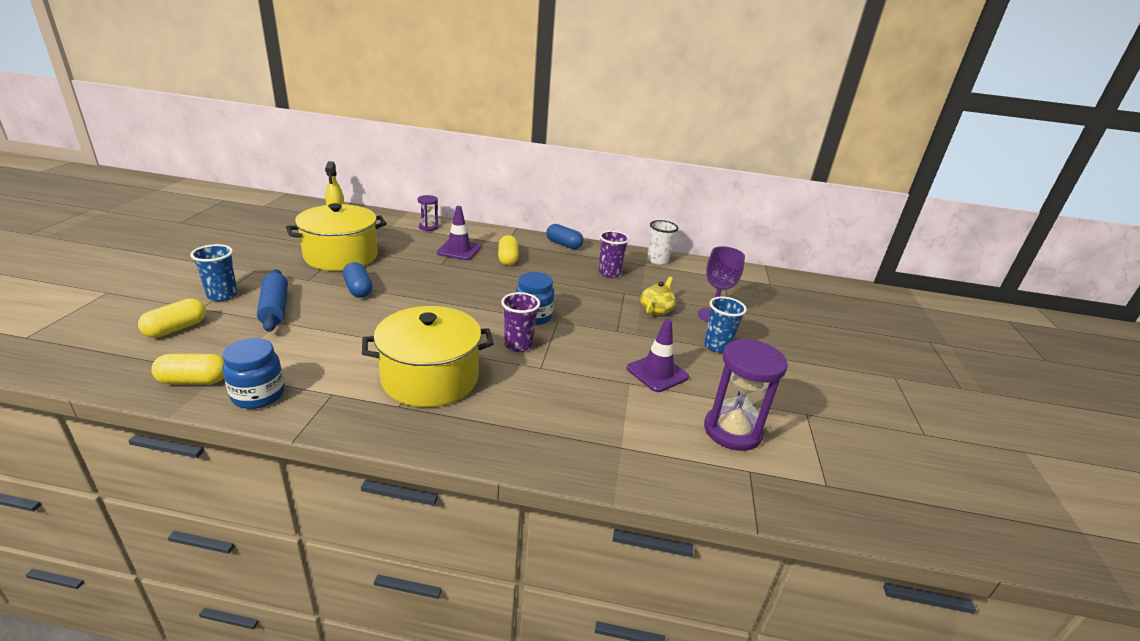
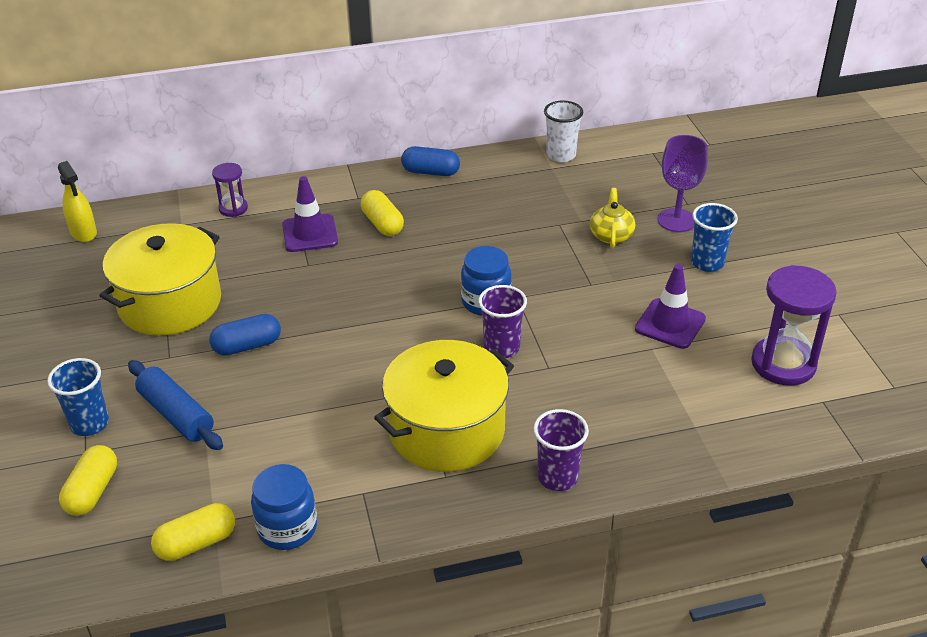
camera: 20 degrees left, 10 degrees up
(358, 289) = (247, 346): blue capsule -> blue capsule turned 60 degrees counterclockwise
(609, 273) = (520, 199): purple cup -> purple cup (557, 477)

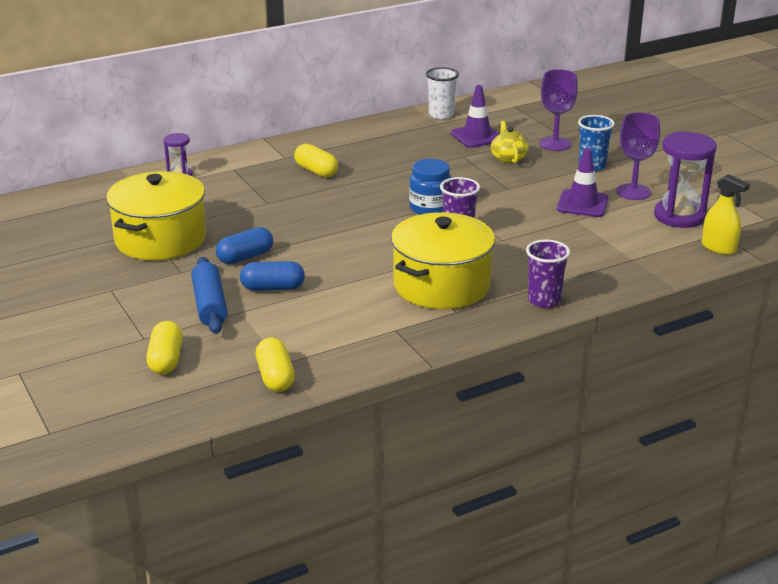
camera: 15 degrees left, 10 degrees down
(83, 232) = (52, 204): yellow spray bottle -> yellow spray bottle (718, 248)
(89, 424) = (136, 320): blue cup -> none
(176, 414) = (210, 305): blue rolling pin -> blue rolling pin turned 45 degrees clockwise
(196, 543) = (275, 377): yellow capsule -> yellow capsule turned 60 degrees counterclockwise
(287, 528) = (346, 358): blue jar -> none
(310, 233) = (257, 183): purple traffic cone -> purple traffic cone (477, 136)
(430, 172) = (338, 135): blue capsule -> blue capsule (273, 288)
(741, 313) = (633, 192): none -> purple goblet

